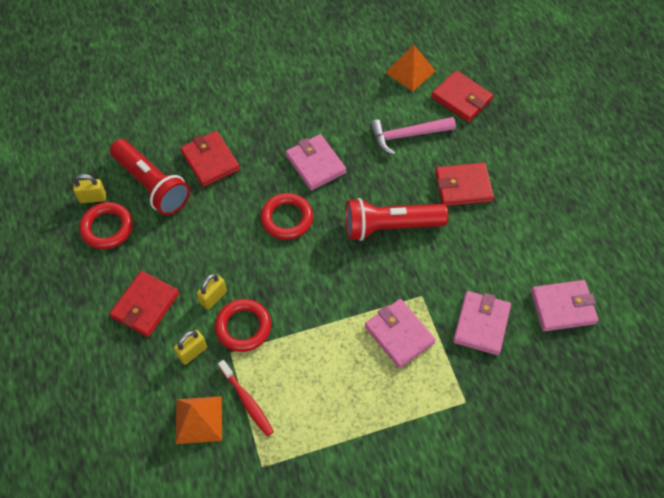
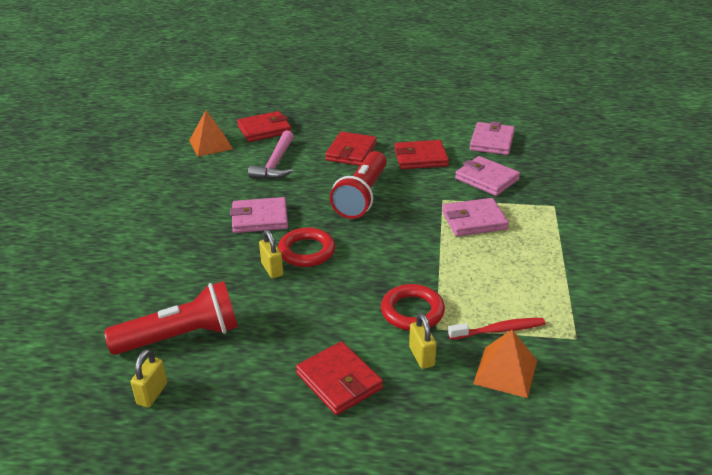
camera: 65 degrees left, 25 degrees down
(107, 228) = (207, 390): red ring -> none
(210, 161) = (191, 284): red wallet -> red wallet (420, 158)
(213, 297) = (364, 324): yellow padlock -> yellow padlock (272, 269)

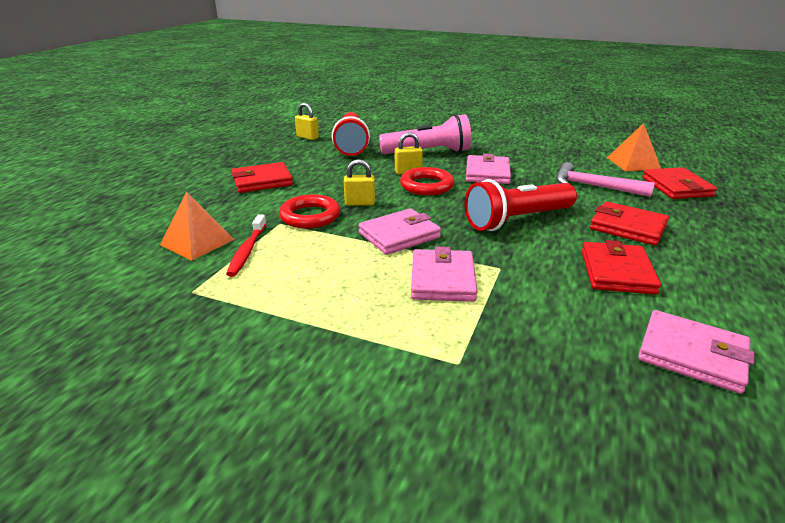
camera: 105 degrees right, 5 degrees down
(203, 265) = (428, 152): none -> pink flashlight
(362, 196) = (517, 220): red flashlight -> red flashlight turned 60 degrees counterclockwise
(421, 356) = (254, 211): yellow padlock -> yellow padlock (360, 203)
(486, 179) = (551, 315): pink wallet -> pink wallet (399, 235)

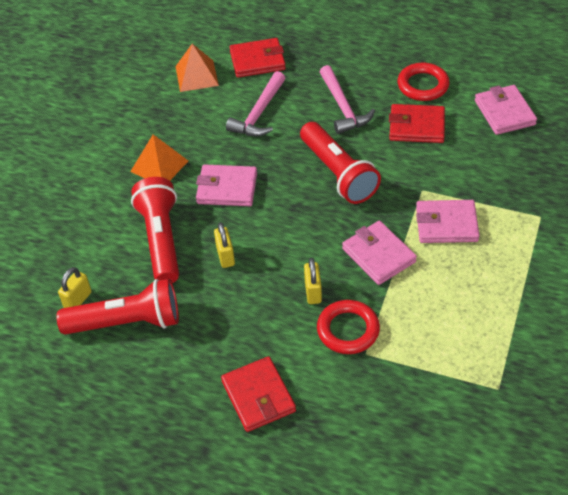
camera: 90 degrees left, 20 degrees up
(197, 242) = (415, 414): orange pyramid -> orange pyramid (159, 166)
(247, 251) = (425, 366): red toothbrush -> none
(307, 137) = (92, 380): yellow padlock -> yellow padlock (78, 300)
(426, 186) = (264, 239): red ring -> red ring (423, 85)
(428, 152) = (161, 240): pink flashlight -> red flashlight
(627, 227) = (343, 107): red wallet -> pink hammer
(692, 355) = (504, 112): pink wallet -> pink wallet turned 45 degrees counterclockwise

